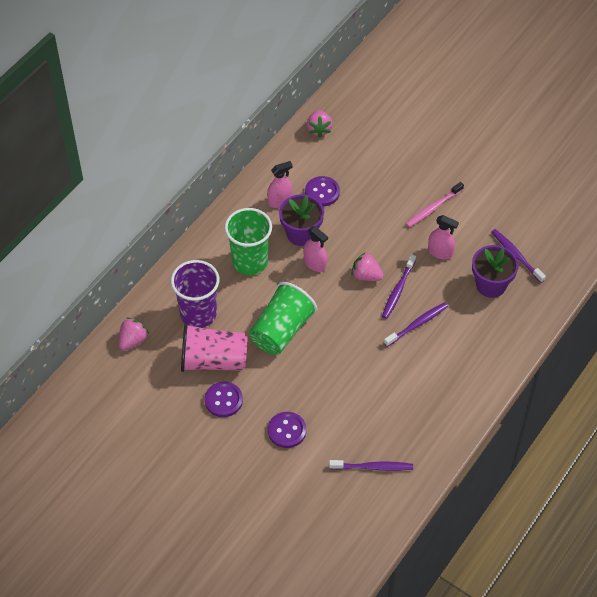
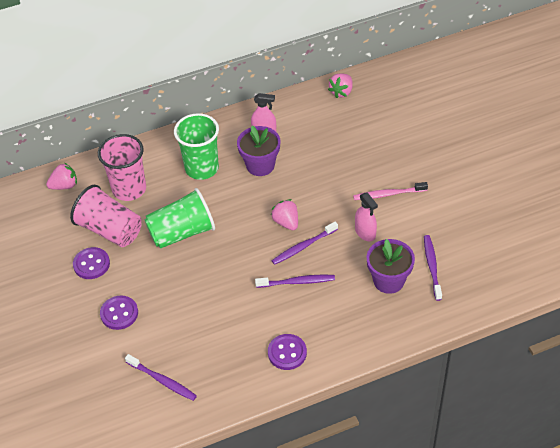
camera: 35 degrees right, 5 degrees down
(198, 314) = (129, 189): purple cup -> pink cup
(315, 263) = (252, 193): pink spray bottle -> none
(322, 192) = (304, 141): purple button -> purple button (287, 353)

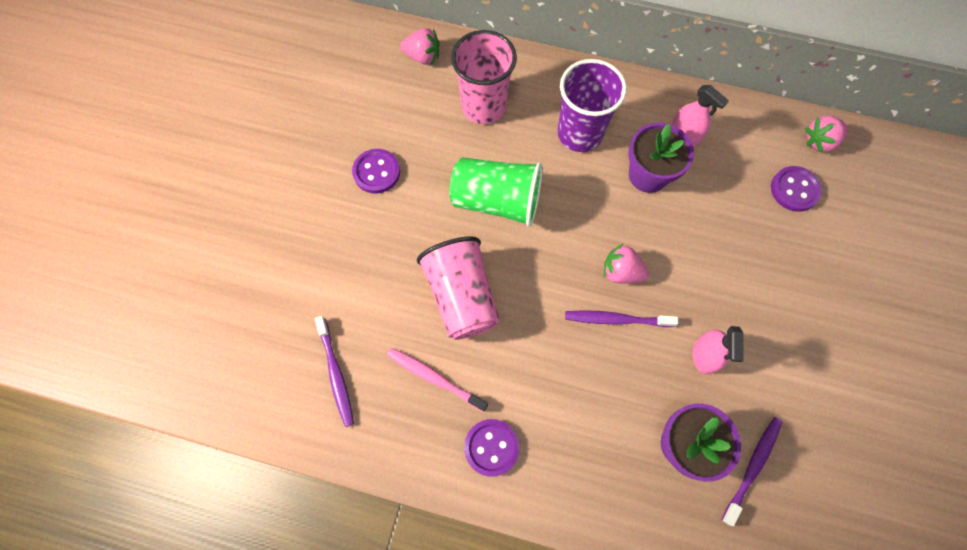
camera: 35 degrees right, 20 degrees up
(110, 230) = (426, 143): pink cup -> pink cup (461, 296)
(119, 313) = (357, 254): purple button -> purple button (794, 190)
(202, 168) = (580, 133): green cup -> purple cup
(286, 222) = (621, 272): pink strawberry -> pink strawberry turned 75 degrees counterclockwise
(297, 282) = (573, 361): purple toothbrush -> none
(388, 194) = (773, 323): pink toothbrush -> pink toothbrush (434, 378)

